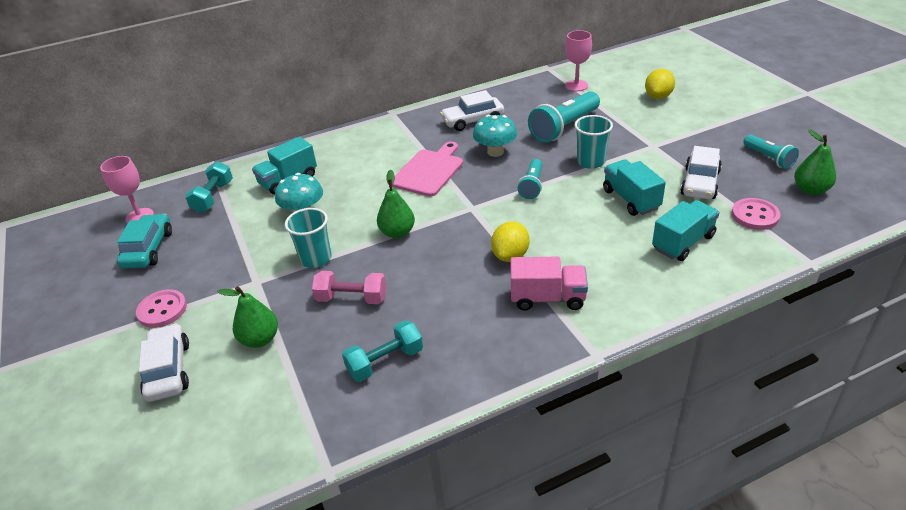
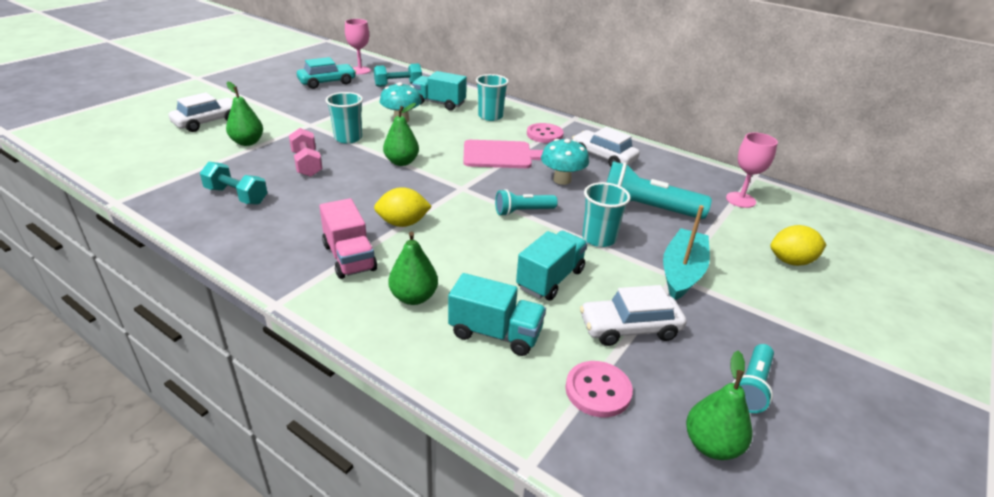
camera: 55 degrees right, 5 degrees down
(162, 310) = (266, 104): pink button -> pink button (544, 134)
(347, 156) = (490, 116): none -> turquoise cup
(623, 273) = (413, 297): none -> green pear
(650, 141) = (682, 272): none -> turquoise boat

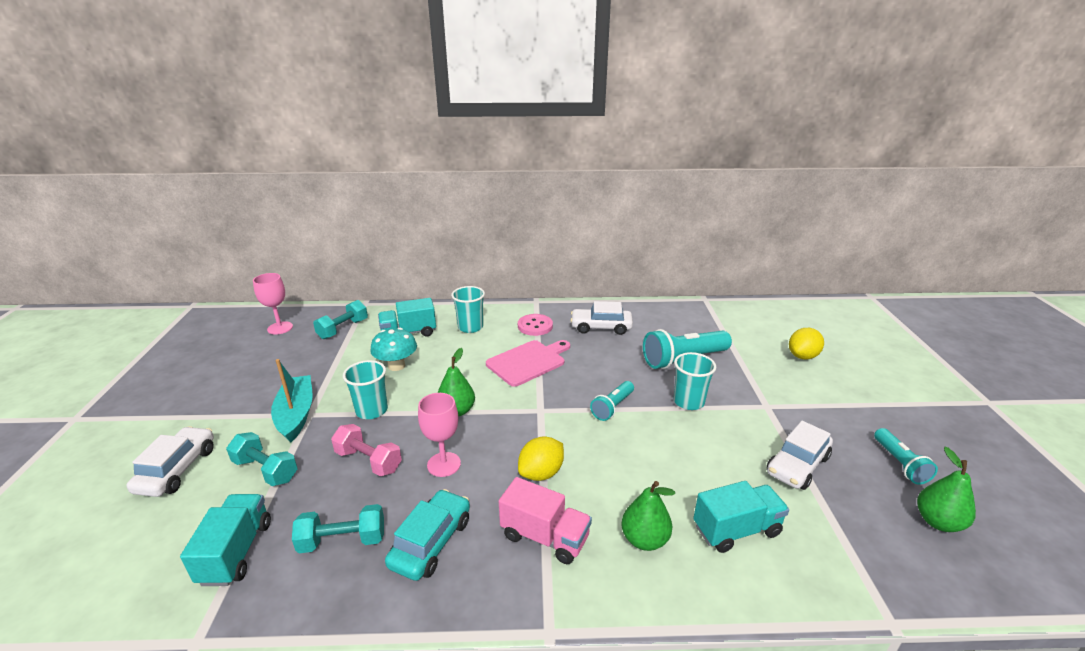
camera: 35 degrees left, 5 degrees down
(247, 142) = (265, 470): green pear -> turquoise dumbbell
(327, 82) = (261, 356): turquoise car -> turquoise car (431, 542)
(550, 279) = (706, 457): turquoise truck -> turquoise truck (236, 552)
(562, 180) = (601, 363): turquoise mushroom -> none
(598, 390) = (845, 529): pink button -> none
(682, 272) = (765, 400): turquoise boat -> turquoise boat (296, 414)
(740, 200) = (722, 322): pink goblet -> pink goblet (444, 464)

